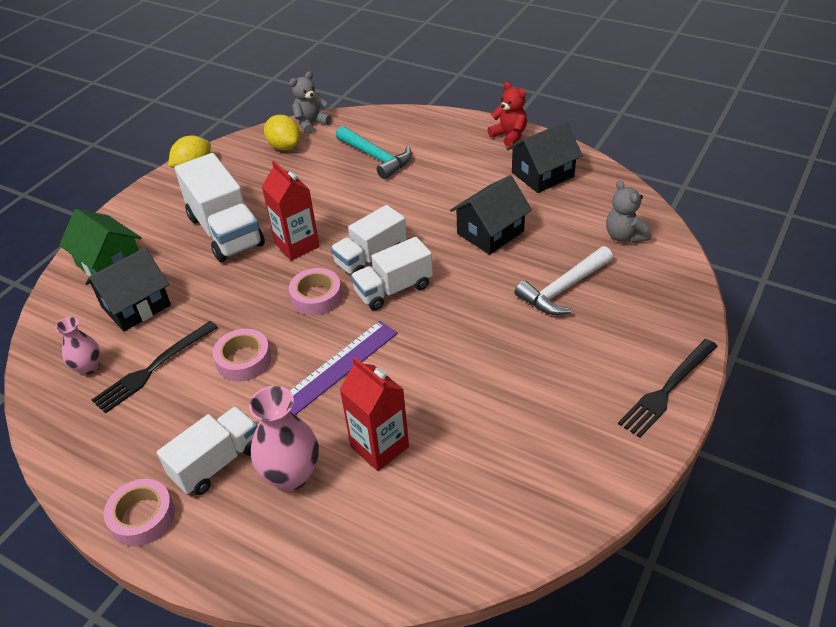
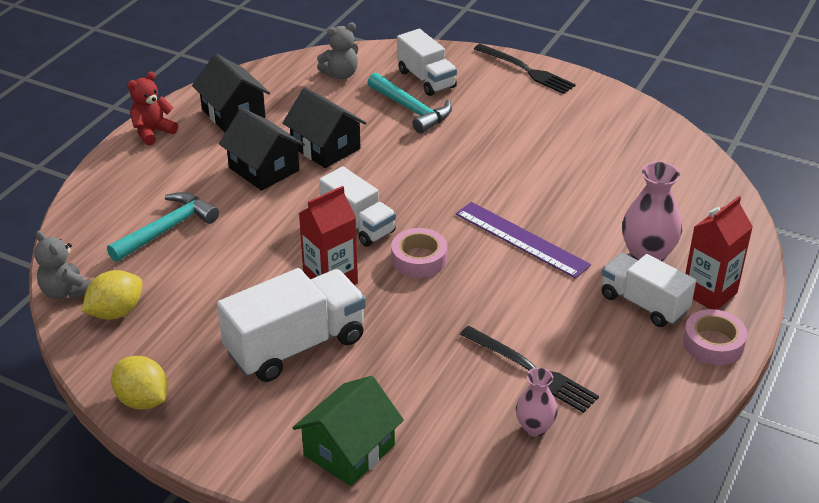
camera: 95 degrees left, 5 degrees down
(136, 306) = (432, 406): black house -> black house (264, 169)
(244, 360) = (514, 302): pink tape -> none
(379, 447) = (607, 208): red carton -> red carton (709, 293)
(393, 289) = (408, 207): white truck -> white truck (426, 79)
(563, 289) = (411, 110): white hammer -> turquoise hammer

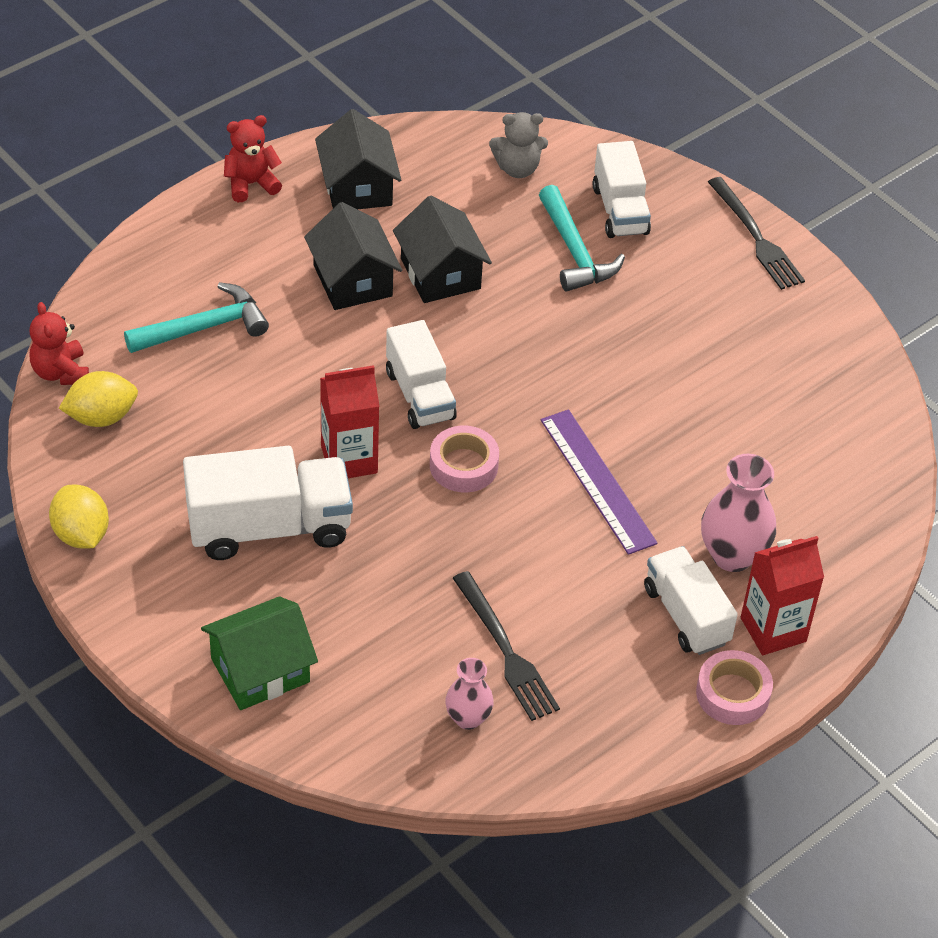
camera: 20 degrees right, 10 degrees up
(66, 292) = (61, 372): grey teddy bear -> red teddy bear

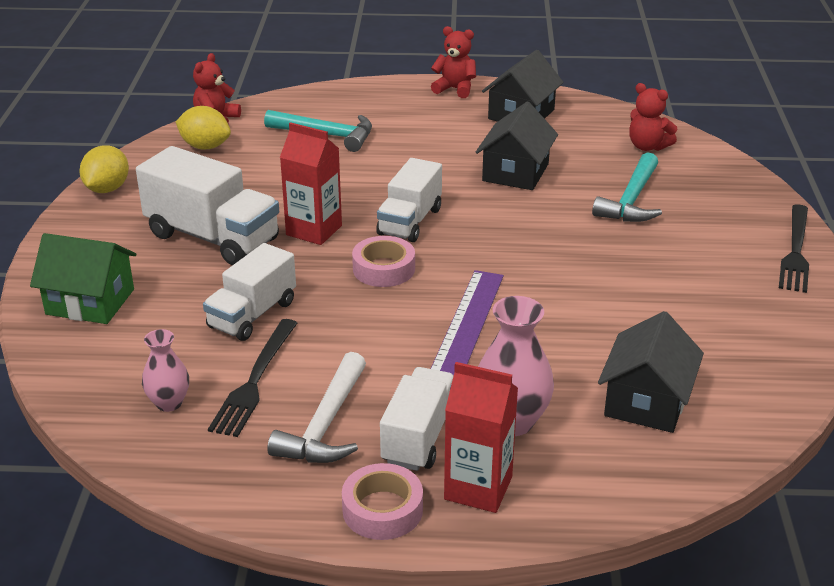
camera: 45 degrees right, 15 degrees down
(352, 280) = (451, 152): black house -> black house (646, 401)
(517, 168) = (647, 146): grey teddy bear -> red teddy bear
(608, 652) = (325, 424): none -> white hammer
(620, 210) = (698, 194): white truck -> white truck (252, 315)

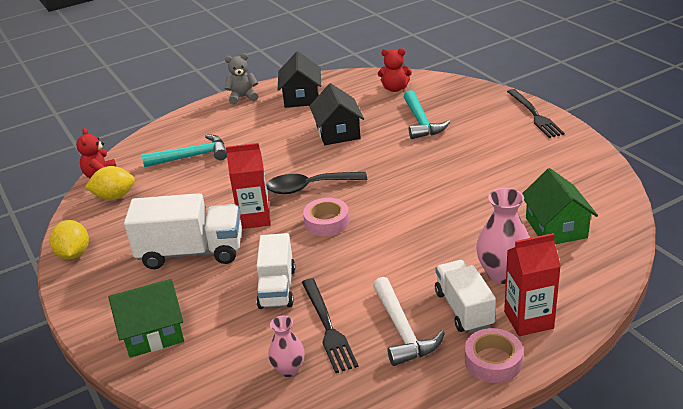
camera: 30 degrees left, 0 degrees up
(410, 221) = (309, 187): white truck -> black spoon
(455, 89) = (243, 97): red teddy bear -> grey teddy bear
(468, 323) = (414, 231): purple ruler -> none
(646, 401) = (556, 228): black house -> green house

